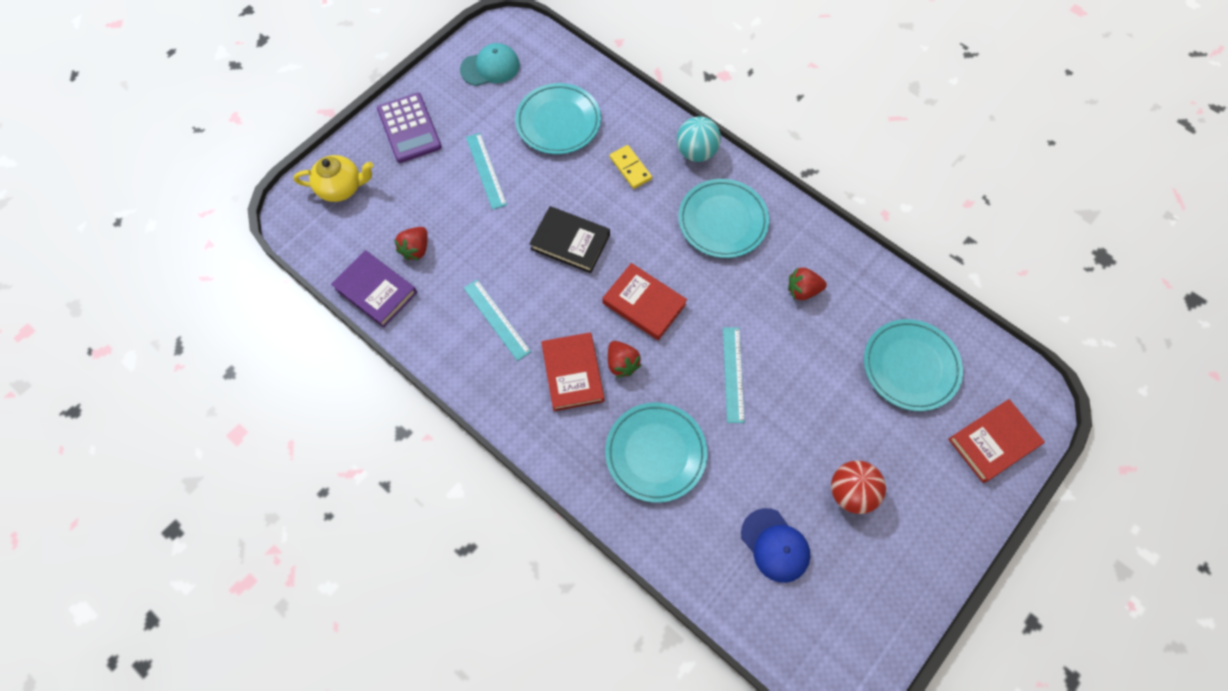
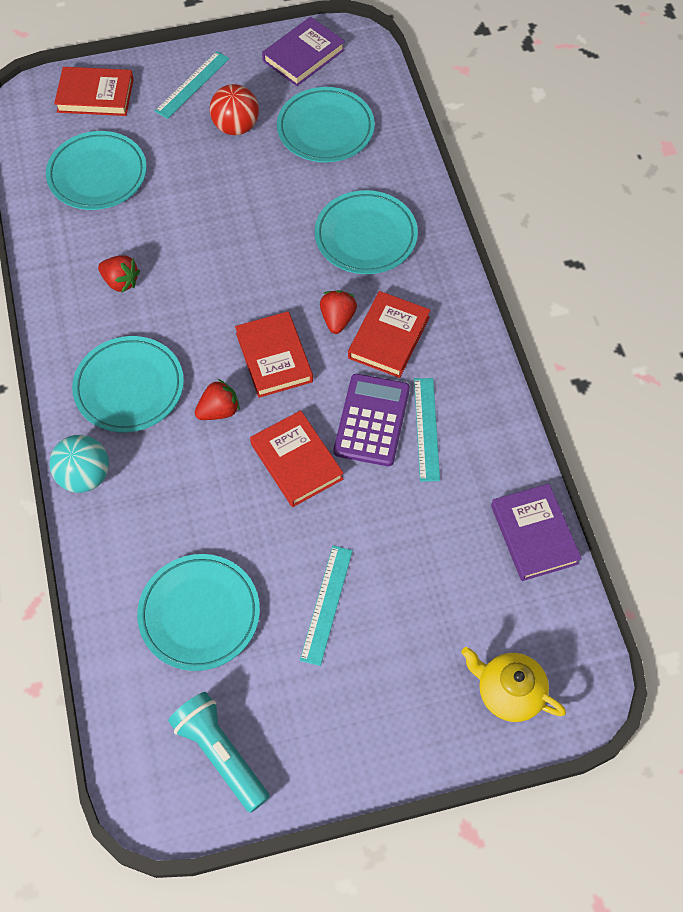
camera: 145 degrees left, 5 degrees down
(409, 128) = (380, 726): purple calculator -> purple calculator (371, 420)
(416, 249) = (464, 556): red strawberry -> red strawberry (219, 411)
(490, 67) = (221, 754): turquoise cap -> turquoise flashlight
(570, 242) = (296, 461): black book -> red book
(630, 168) = (169, 503): yellow domino -> none
(733, 374) = (248, 254): turquoise ruler -> turquoise ruler (192, 85)
(775, 545) = (325, 129): blue cap -> turquoise plate
(867, 624) = (303, 55): none -> purple book

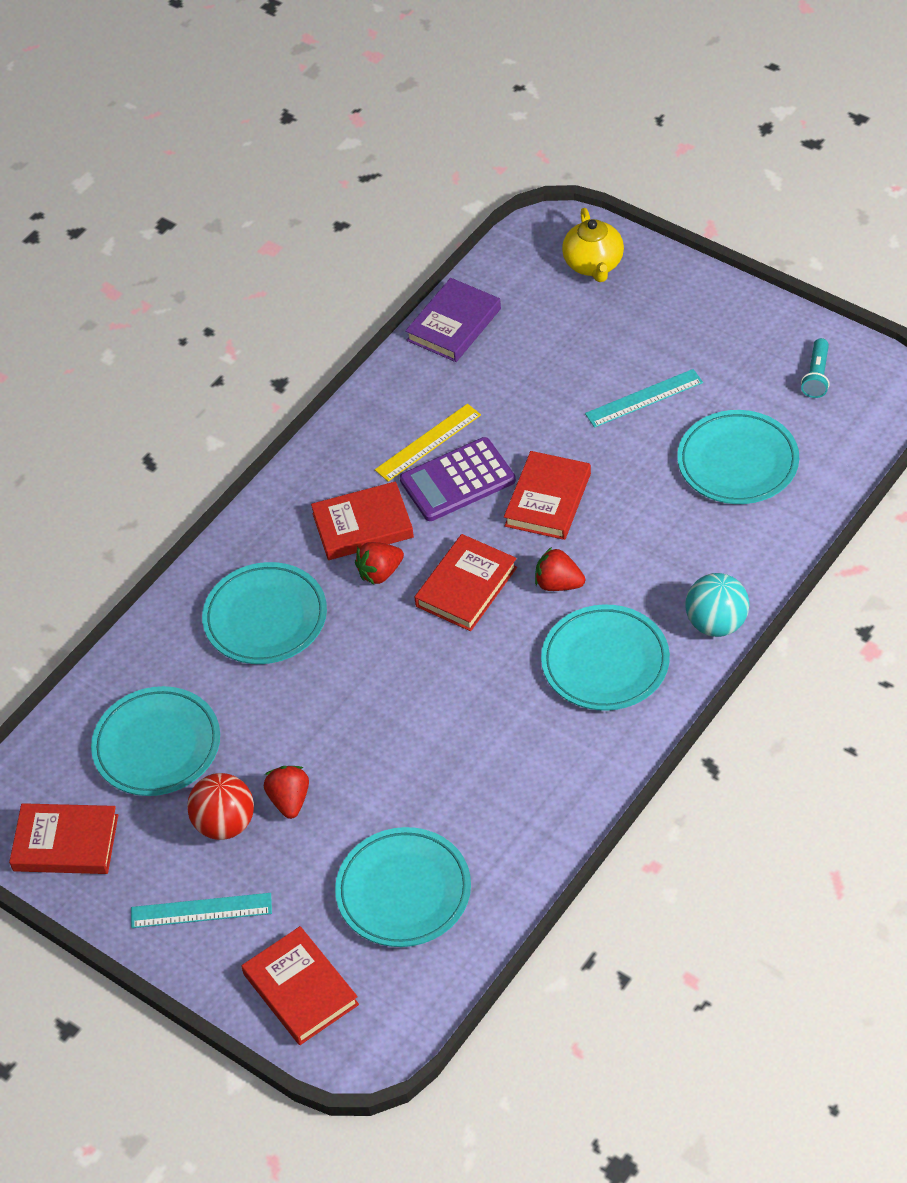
camera: 125 degrees left, 10 degrees down
(121, 282) = (507, 761): red strawberry -> red strawberry (289, 800)
(221, 754) = (816, 376): turquoise flashlight -> turquoise flashlight, size x0.61
(303, 55) = (65, 843): purple book -> red book
(426, 429) = (428, 442): turquoise ruler -> yellow ruler

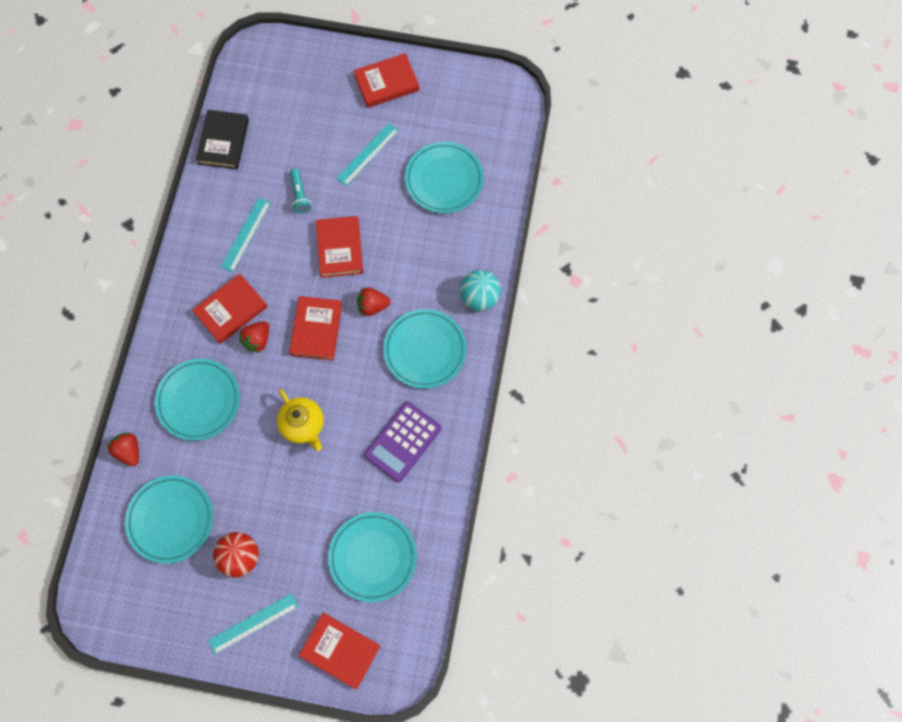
camera: 30 degrees left, 20 degrees up
(65, 843) = (143, 613): red book -> red book (387, 83)
(289, 800) = (273, 523): red strawberry -> red strawberry (129, 451)
(428, 442) = (246, 234): yellow ruler -> turquoise ruler
(454, 324) = (223, 142): purple book -> black book
(457, 480) = (277, 255): purple calculator -> purple calculator (403, 442)
(593, 264) = (293, 67): yellow teapot -> yellow teapot (303, 425)
(816, 376) = (465, 101): turquoise flashlight -> turquoise flashlight (300, 195)

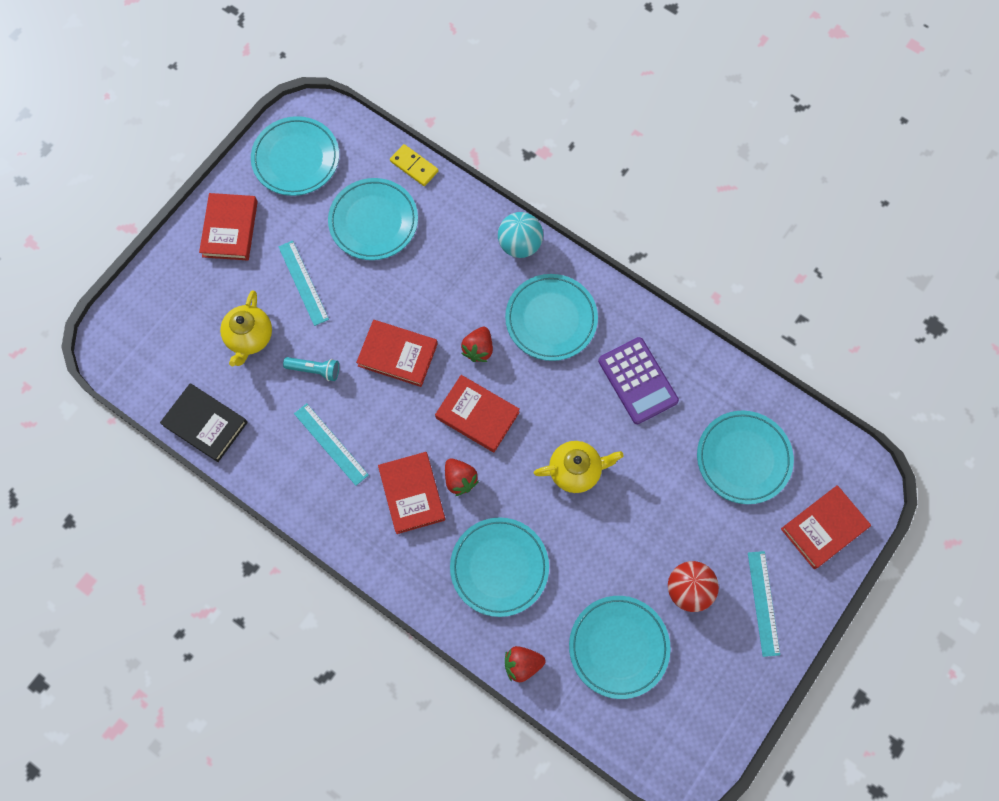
camera: 65 degrees left, 0 degrees up
(305, 138) = (249, 337): none -> yellow teapot
(469, 100) = (296, 159): none -> turquoise plate
(508, 187) = (414, 166): none -> yellow domino

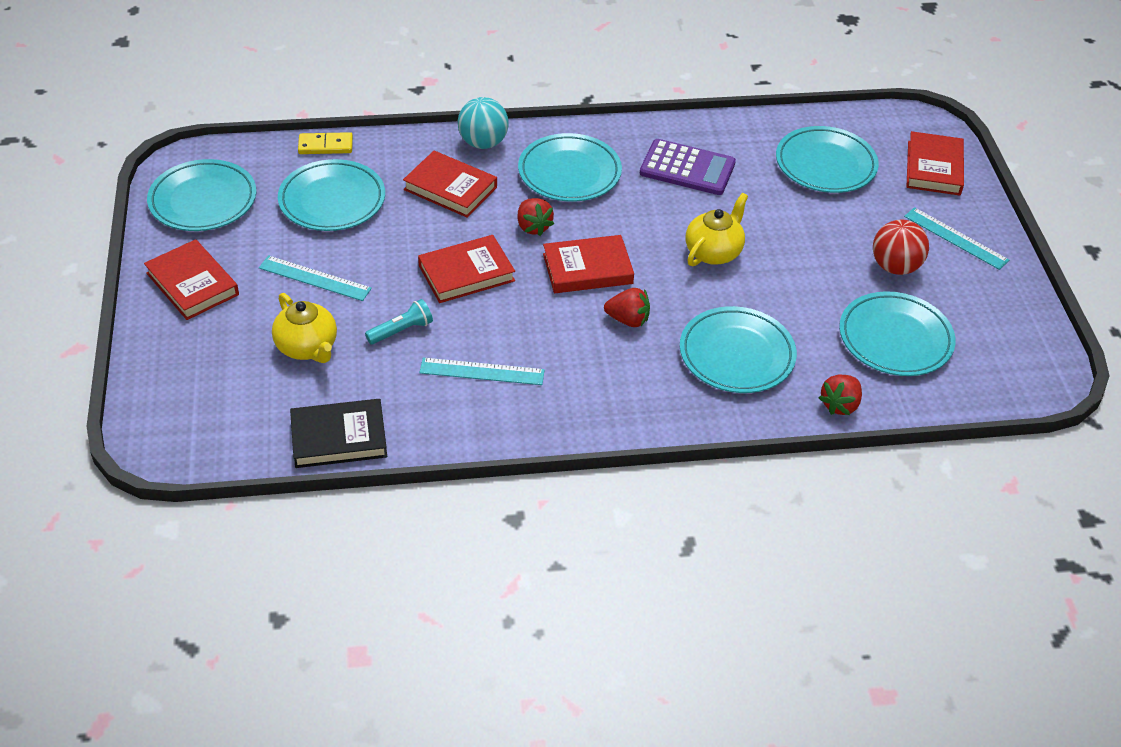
camera: 45 degrees left, 25 degrees down
(412, 494) = (599, 357): red book -> red book (450, 188)

